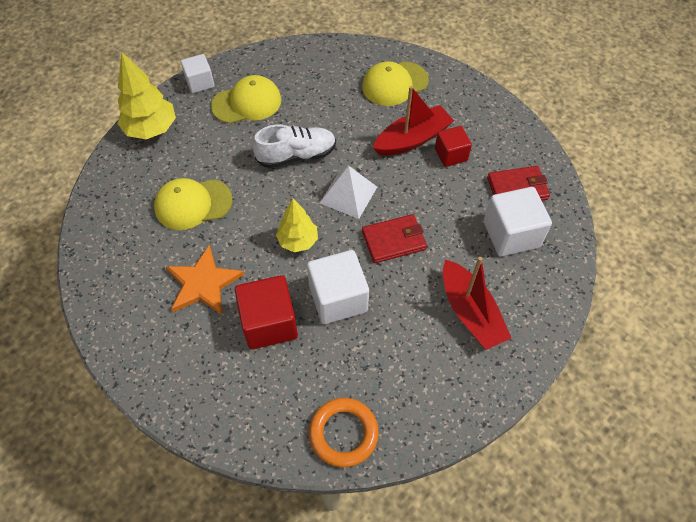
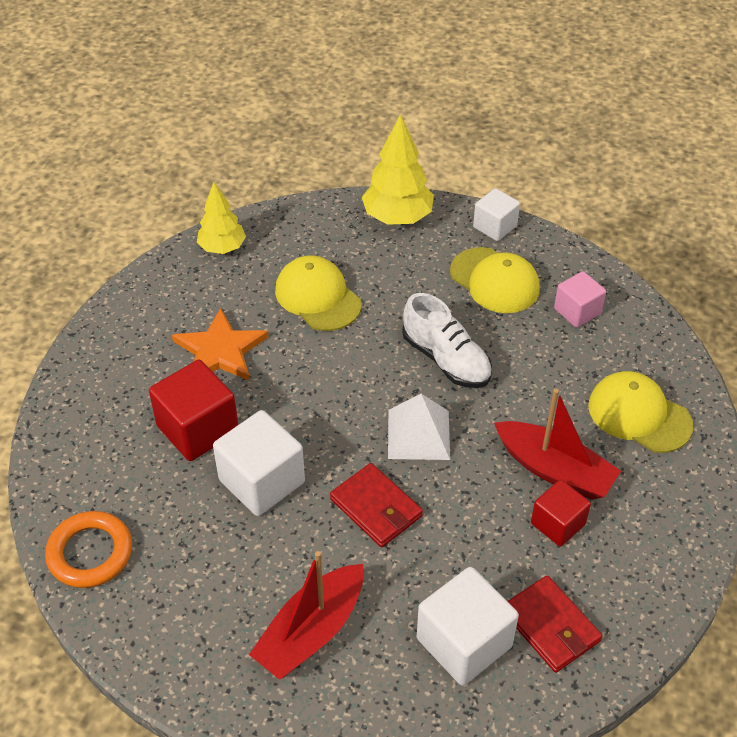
camera: 65 degrees right, 10 degrees down
(298, 241) = (321, 411): yellow tree -> yellow tree (222, 248)
(299, 75) = (577, 311): none -> pink cube

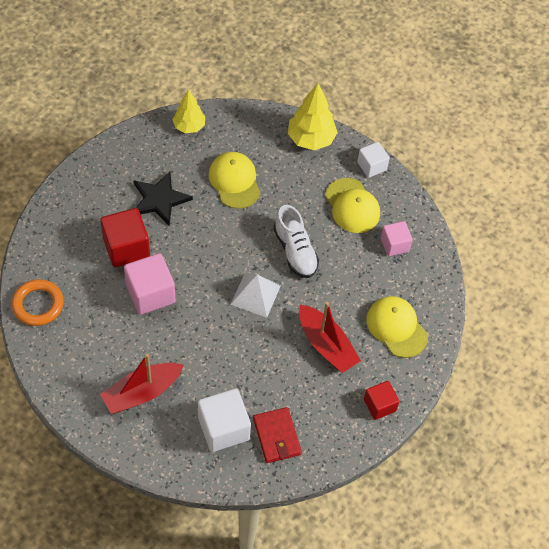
camera: 15 degrees right, 10 degrees up
(220, 351) = (159, 199): orange star -> black star
(262, 481) = (150, 293): white cube -> pink cube
(376, 508) = (210, 332): red wallet -> none
(557, 524) = (311, 378): red cube -> red cube (379, 405)

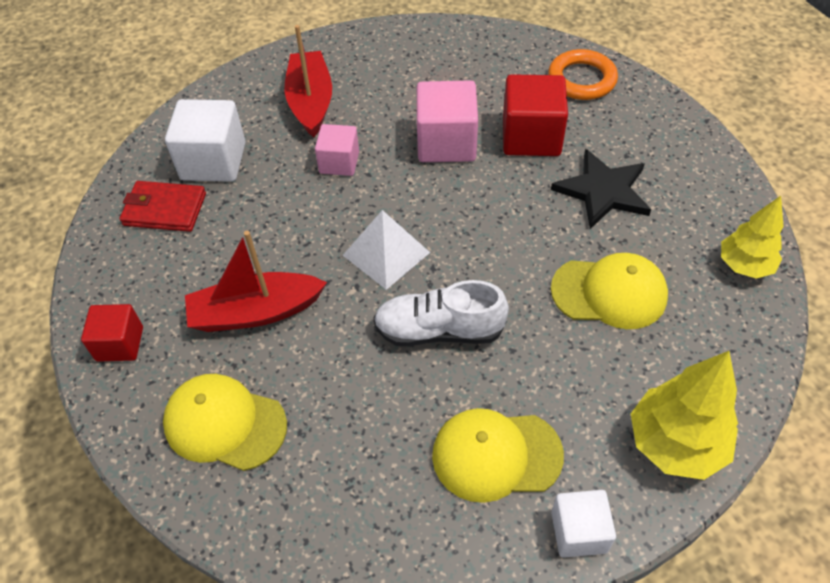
camera: 120 degrees right, 5 degrees down
(38, 304) = (481, 44): orange ring -> orange ring (581, 79)
(394, 245) = (382, 494): pink cube -> pink cube (339, 162)
(396, 327) = (225, 423): yellow cap -> yellow cap turned 150 degrees counterclockwise

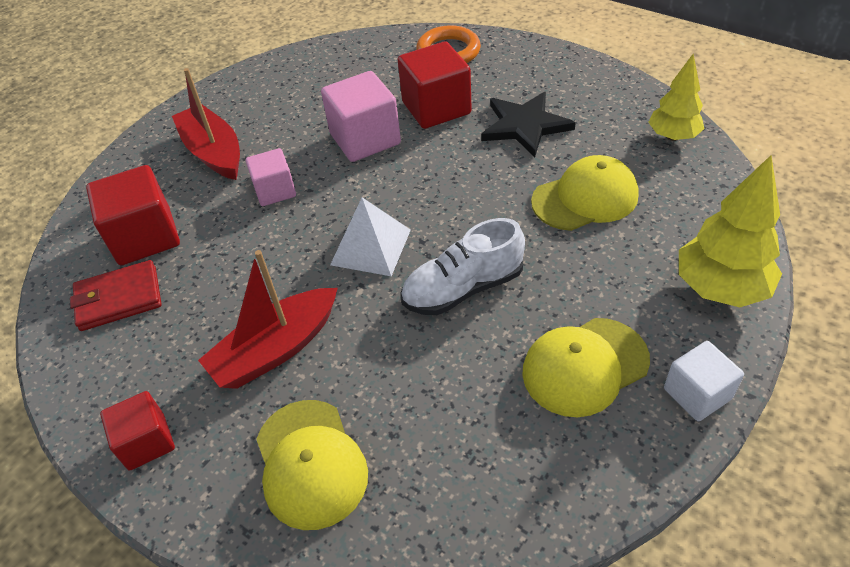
camera: 25 degrees left, 5 degrees down
(213, 161) = (145, 237): white cube -> red cube
(225, 423) = (310, 463): yellow cap -> yellow cap turned 105 degrees counterclockwise

